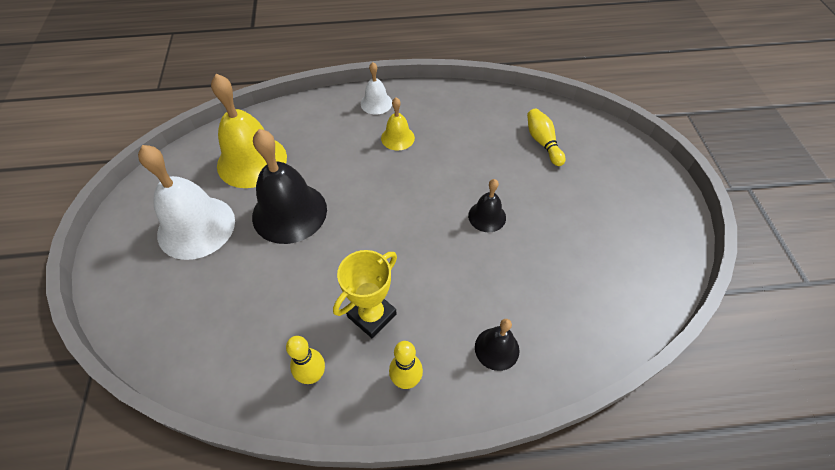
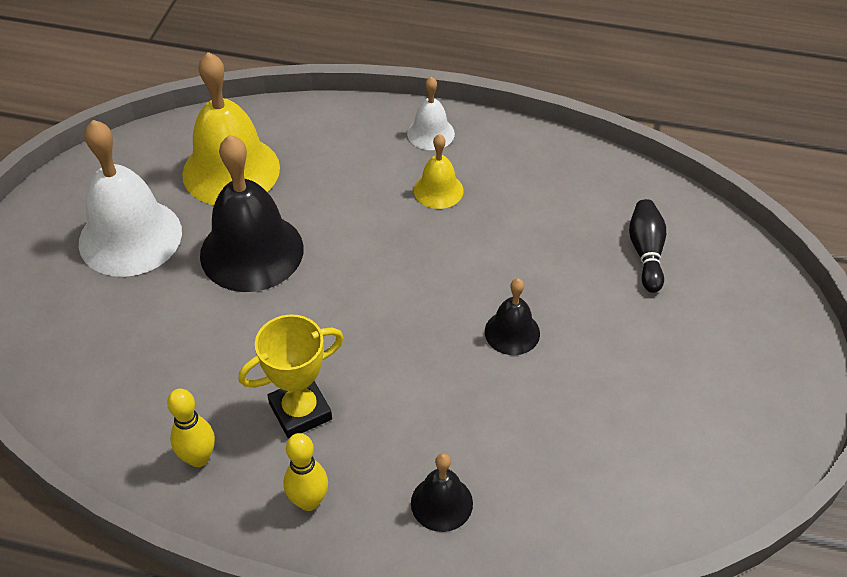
camera: 20 degrees right, 5 degrees down
(543, 142) = (646, 253): yellow bowling pin -> black bowling pin

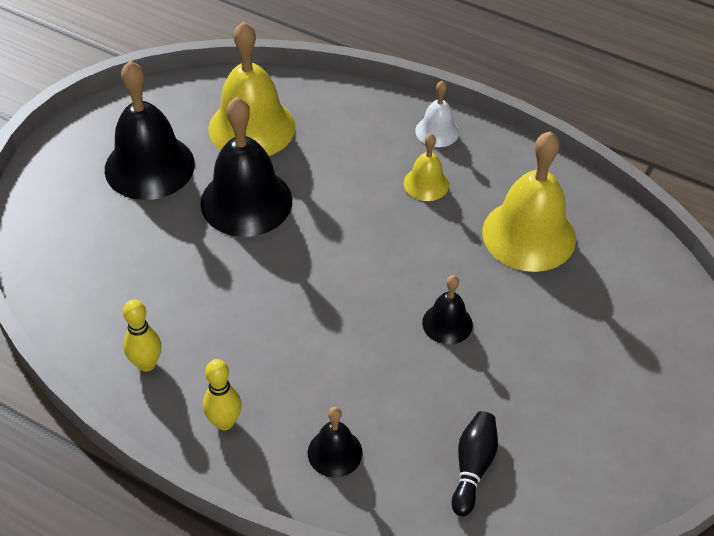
camera: 15 degrees right, 0 degrees up
(130, 237) = (149, 166): white bell -> black bell
(300, 411) = (242, 346): yellow trophy -> none
(562, 220) = (529, 235): none -> yellow bell
(646, 253) = (595, 281): black bowling pin -> black bowling pin (473, 467)

